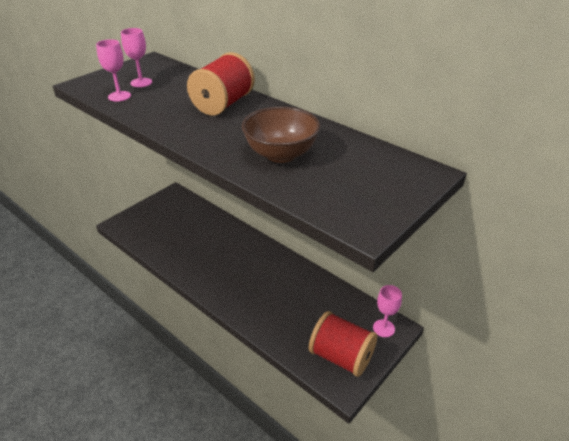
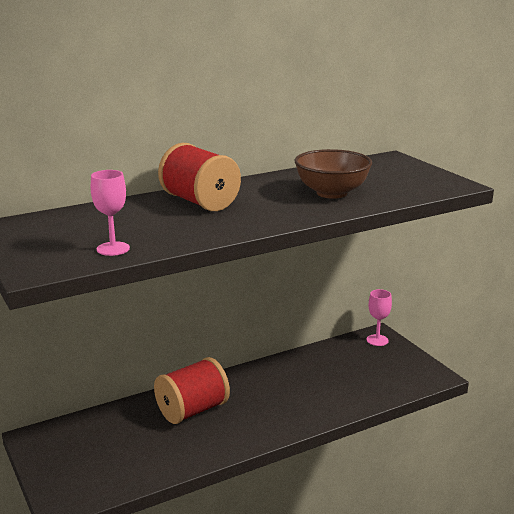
camera: 70 degrees left, 15 degrees down
(141, 82) = (82, 235): pink goblet -> none
(341, 357) = (402, 369): red spool -> red spool (192, 410)

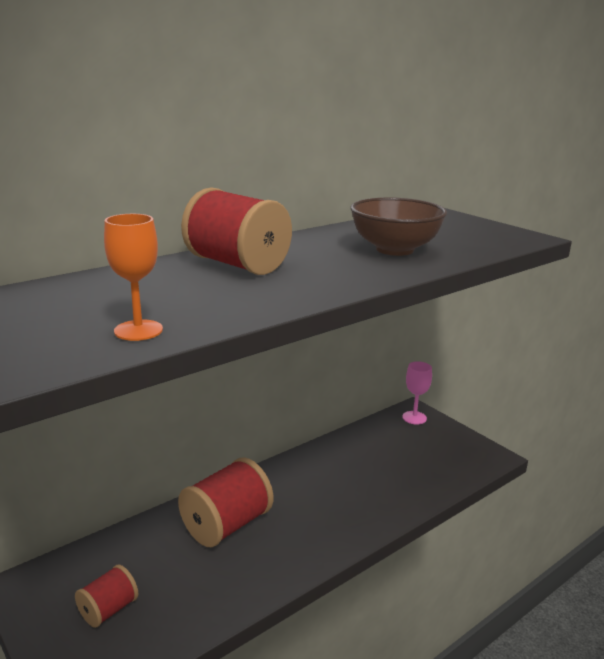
camera: 10 degrees left, 0 degrees up
(93, 458) = (108, 609): none -> red spool
(113, 249) = (138, 330): pink goblet -> orange goblet

